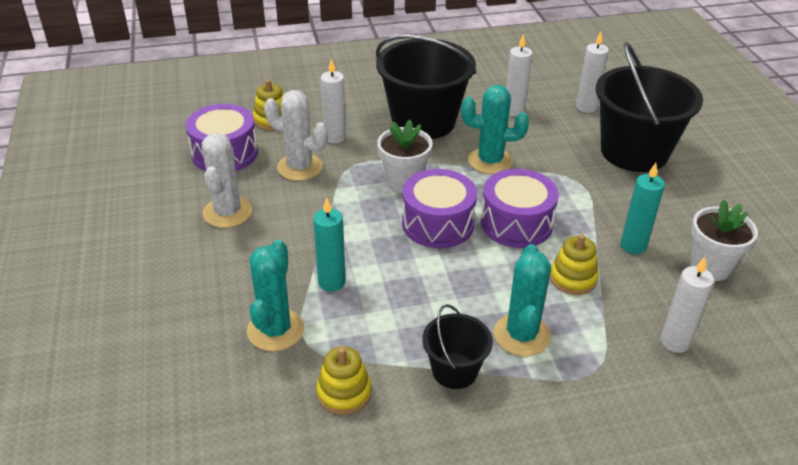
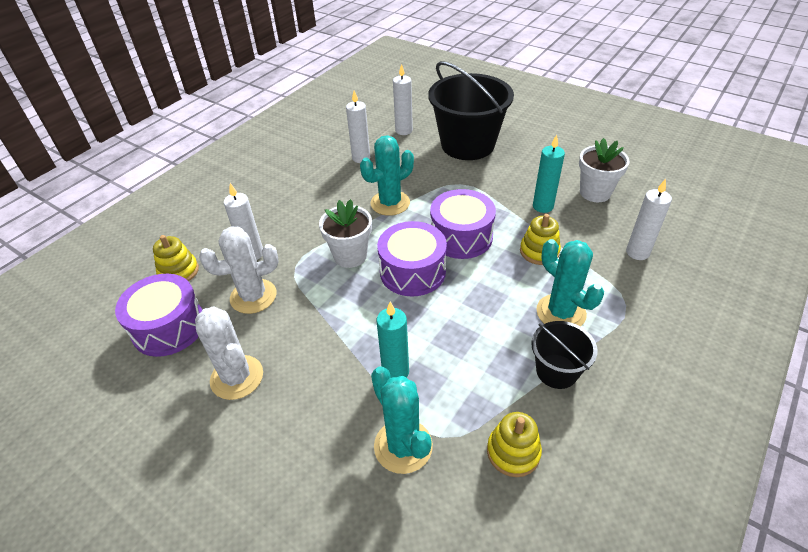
camera: 40 degrees left, 5 degrees up
(423, 121) = (307, 201): black bucket -> none

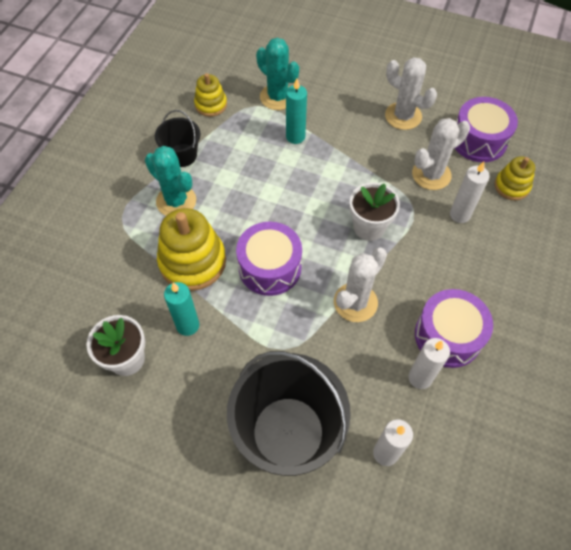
camera: 165 degrees right, 15 degrees up
(390, 203) = (355, 302): turquoise cactus -> white cactus
(412, 271) = (306, 220): purple drum -> purple drum (448, 336)
(539, 251) = (192, 262): yellow stacking toy -> yellow stacking toy, size x1.77
(637, 252) = (98, 276): white candle -> none

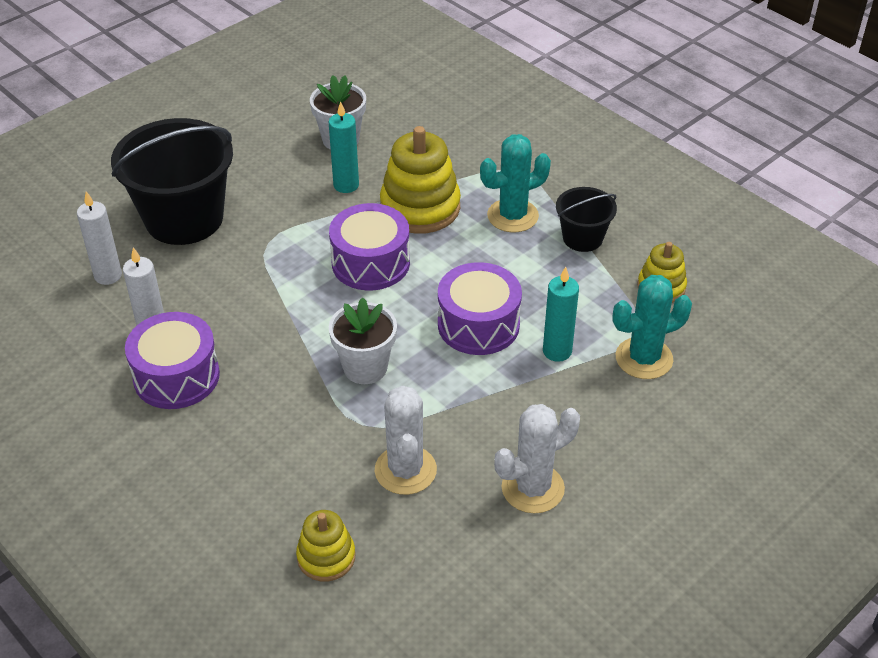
camera: 115 degrees right, 15 degrees down
(355, 302) = (276, 315): white cactus -> none
(460, 215) = (321, 469): white candle -> none
(478, 140) = (433, 562): purple drum -> purple drum (478, 324)

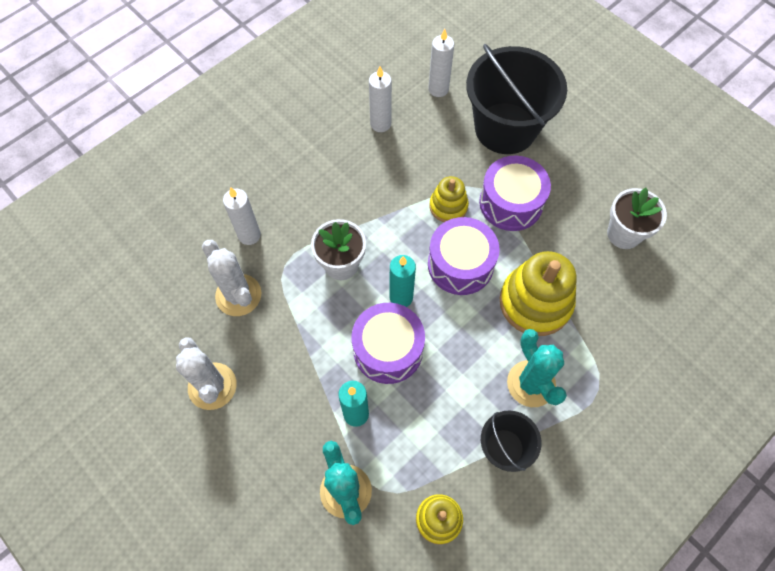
camera: 90 degrees right, 20 degrees up
(176, 376) = (337, 143): purple drum -> purple drum (511, 203)
(314, 464) = (249, 235): none -> white candle
(326, 557) = (169, 247): yellow stacking toy -> yellow stacking toy (448, 206)
(346, 185) = (559, 241): turquoise candle -> turquoise candle (401, 297)
(405, 470) = (238, 295): white cactus -> white cactus turned 60 degrees clockwise

